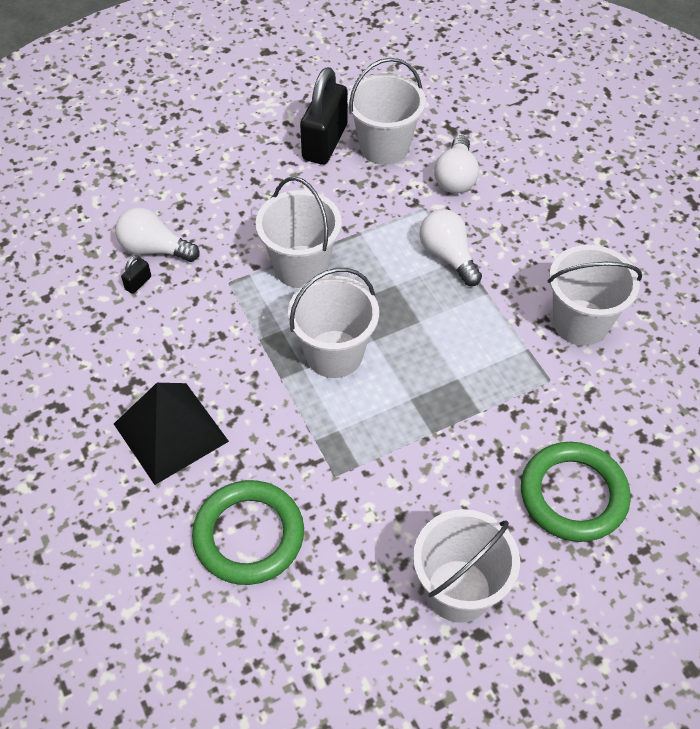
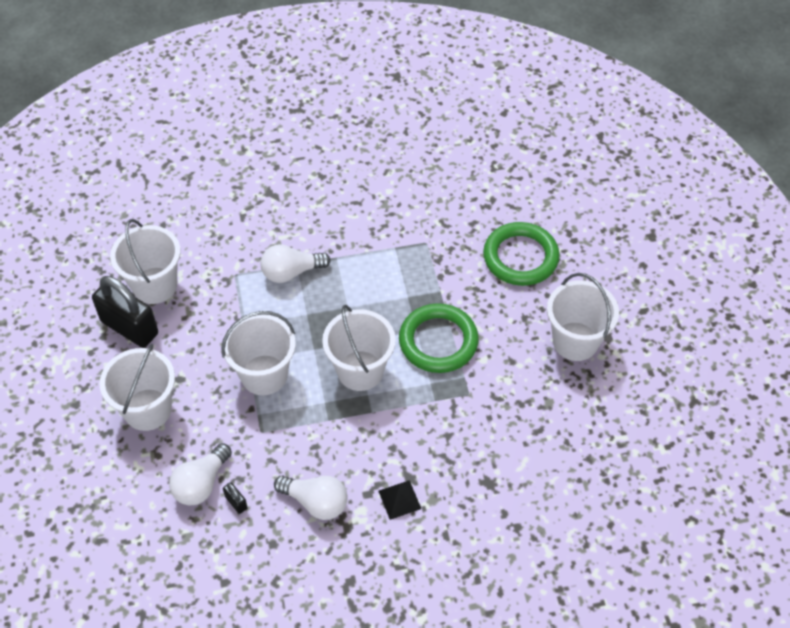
camera: 75 degrees left, 0 degrees up
(170, 432) = (399, 499): black pyramid -> black pyramid, size x0.48
(249, 535) = (504, 460): green ring -> green ring (438, 341)
(455, 177) = (211, 245): white light bulb -> white light bulb (316, 502)
(580, 322) = (382, 210): white bucket -> white bucket (147, 409)

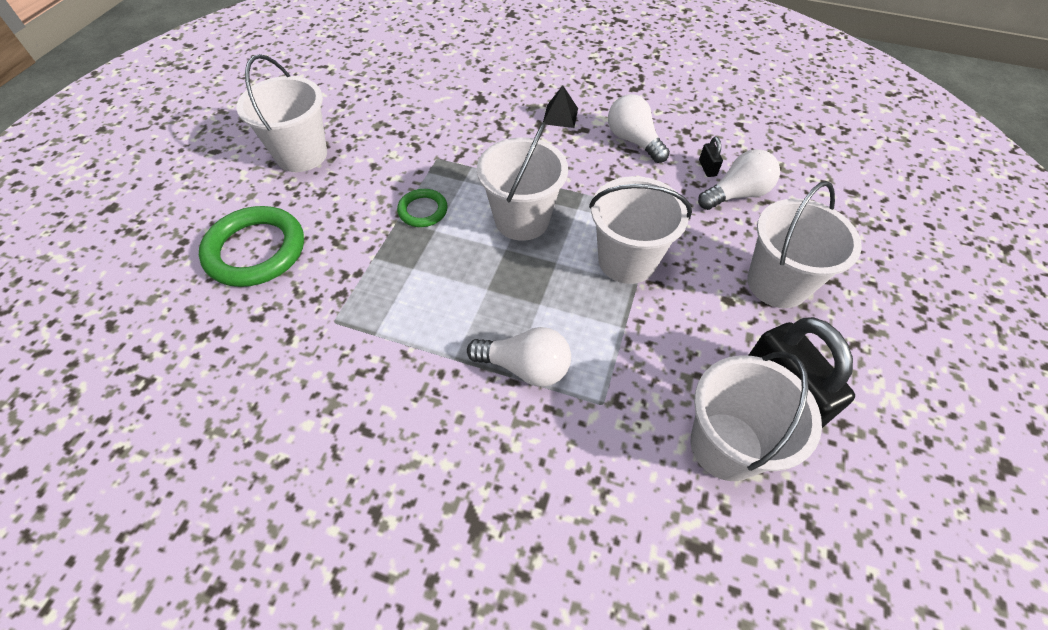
camera: 150 degrees left, 0 degrees up
(438, 341) = (423, 210): green ring -> green ring, size x0.53

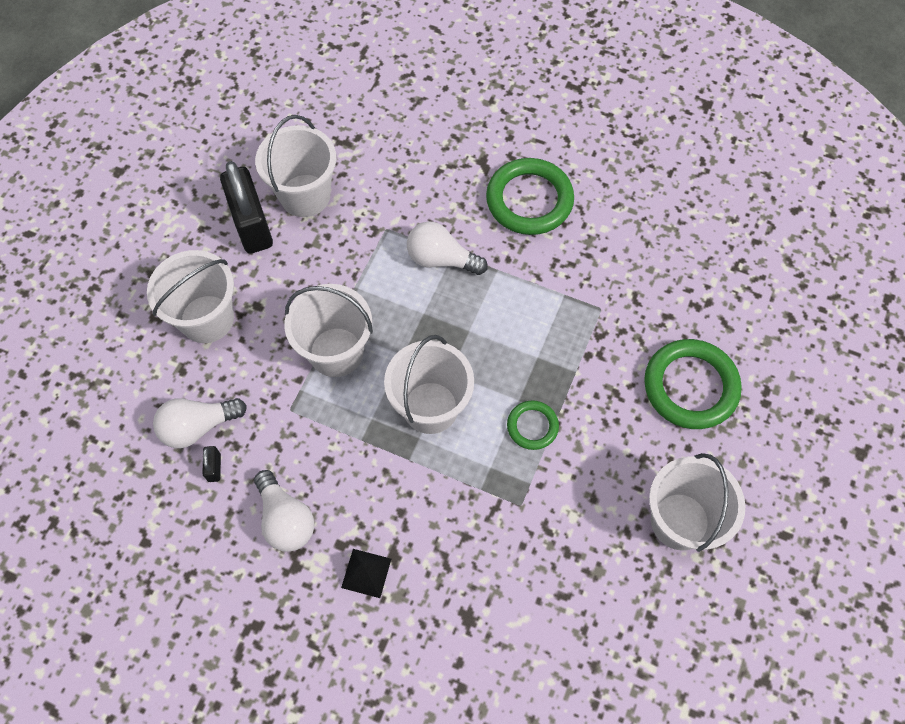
camera: 175 degrees left, 10 degrees up
(407, 461) = (529, 200): none -> green ring

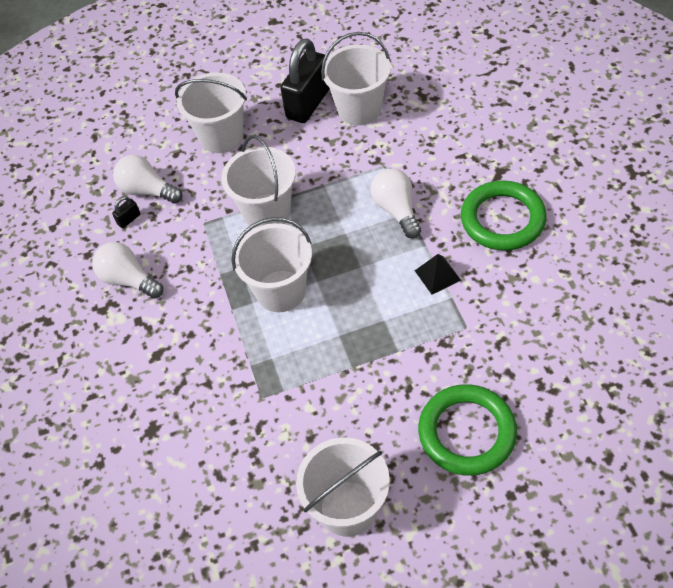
camera: 55 degrees right, 10 degrees down
(285, 519) = (128, 280): white light bulb -> white light bulb turned 105 degrees clockwise
(366, 573) = (131, 349): black pyramid -> black pyramid (437, 275)
(532, 426) = (327, 358): green ring -> none

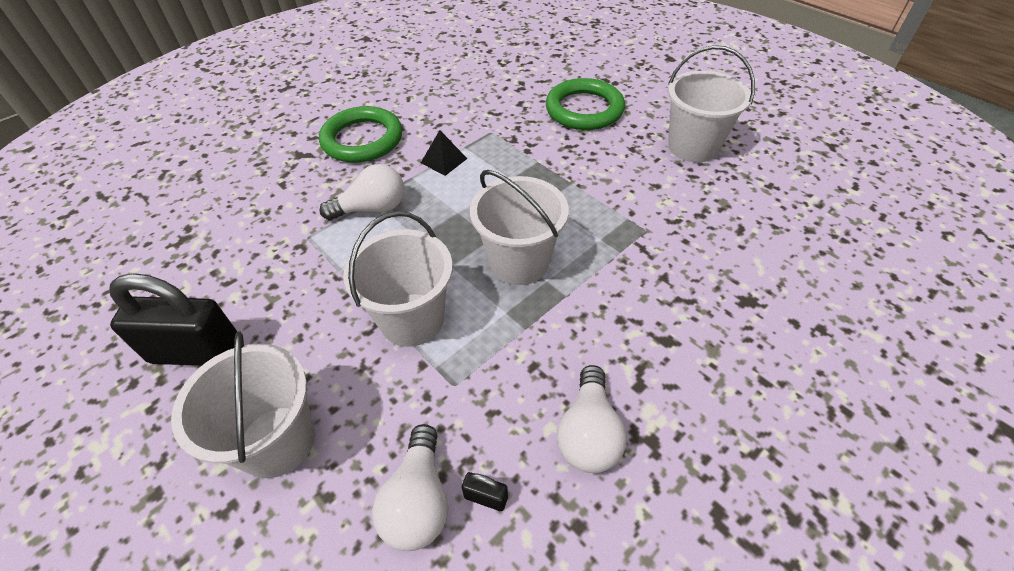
camera: 120 degrees left, 5 degrees down
(359, 109) = (208, 290): white bucket -> none
(396, 210) = (372, 208): white light bulb -> white light bulb turned 150 degrees counterclockwise

